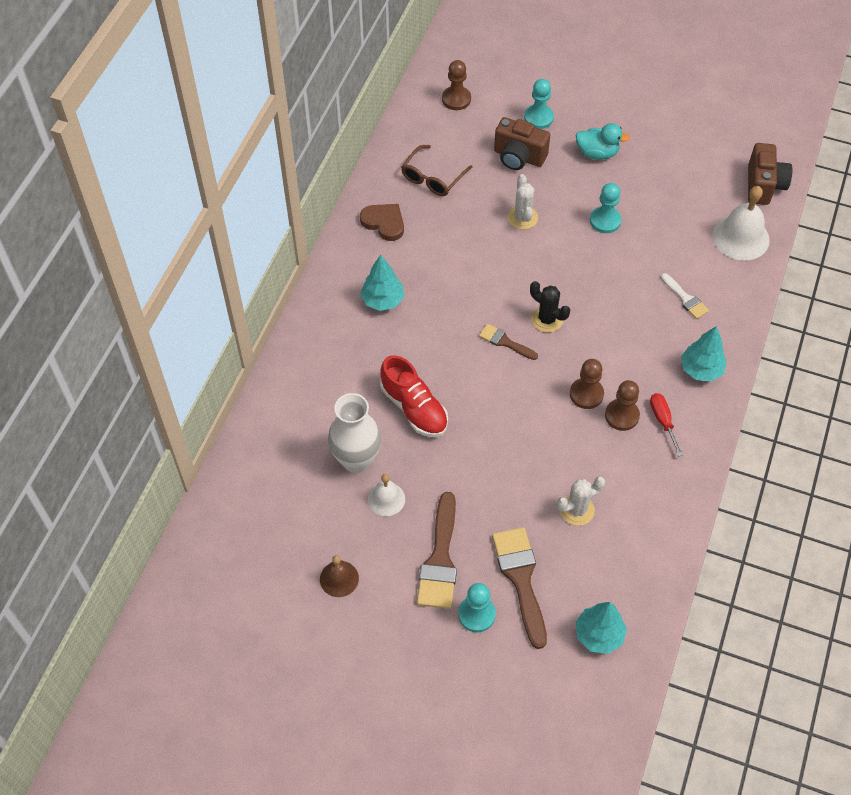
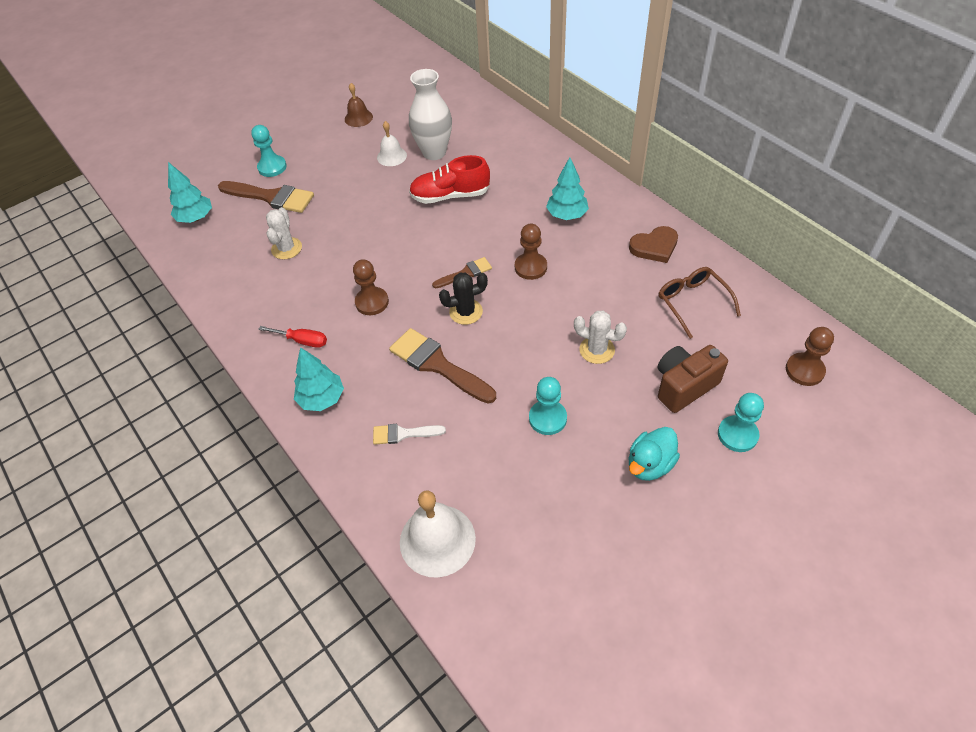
camera: 125 degrees right, 5 degrees down
(440, 559) = (324, 165): brown brush -> brown brush (437, 365)
(622, 415) = (332, 315): brown pawn -> brown pawn (530, 267)
(763, 185) = (492, 623): brown camera -> none

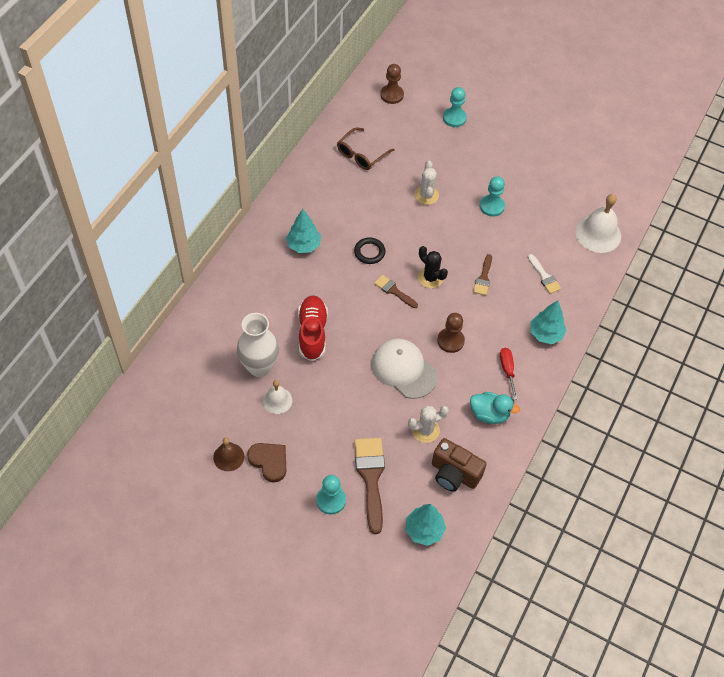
camera: 120 degrees left, 5 degrees up
(363, 252) = (404, 369): none -> white cap
(437, 365) = (483, 278): brown brush -> brown brush, size x0.55
(450, 196) = (312, 333): red shoe -> red shoe turned 150 degrees counterclockwise
(530, 267) = (369, 252): brown pawn -> black ring
(650, 464) = (496, 152): turquoise duck -> turquoise duck (489, 414)
(654, 247) = (316, 185): brown heart -> brown heart (269, 461)
(684, 386) = (432, 147): brown camera -> brown camera (454, 474)

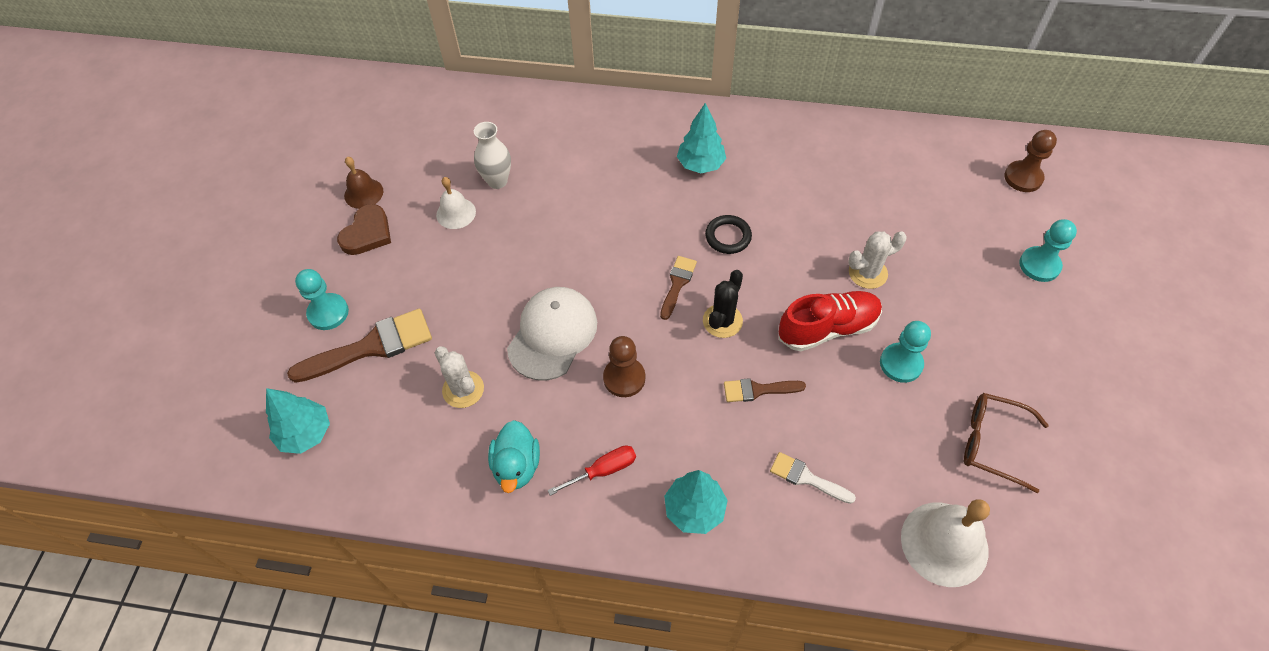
camera: 75 degrees right, 0 degrees up
(259, 367) = (497, 181): white vase -> white vase, size x0.66
(312, 333) = (569, 216): red shoe -> red shoe (827, 328)
(361, 154) = (889, 177): brown glasses -> brown glasses (992, 443)
(454, 474) = (403, 446): brown camera -> none
(544, 276) = (806, 478): white brush -> white brush turned 75 degrees clockwise

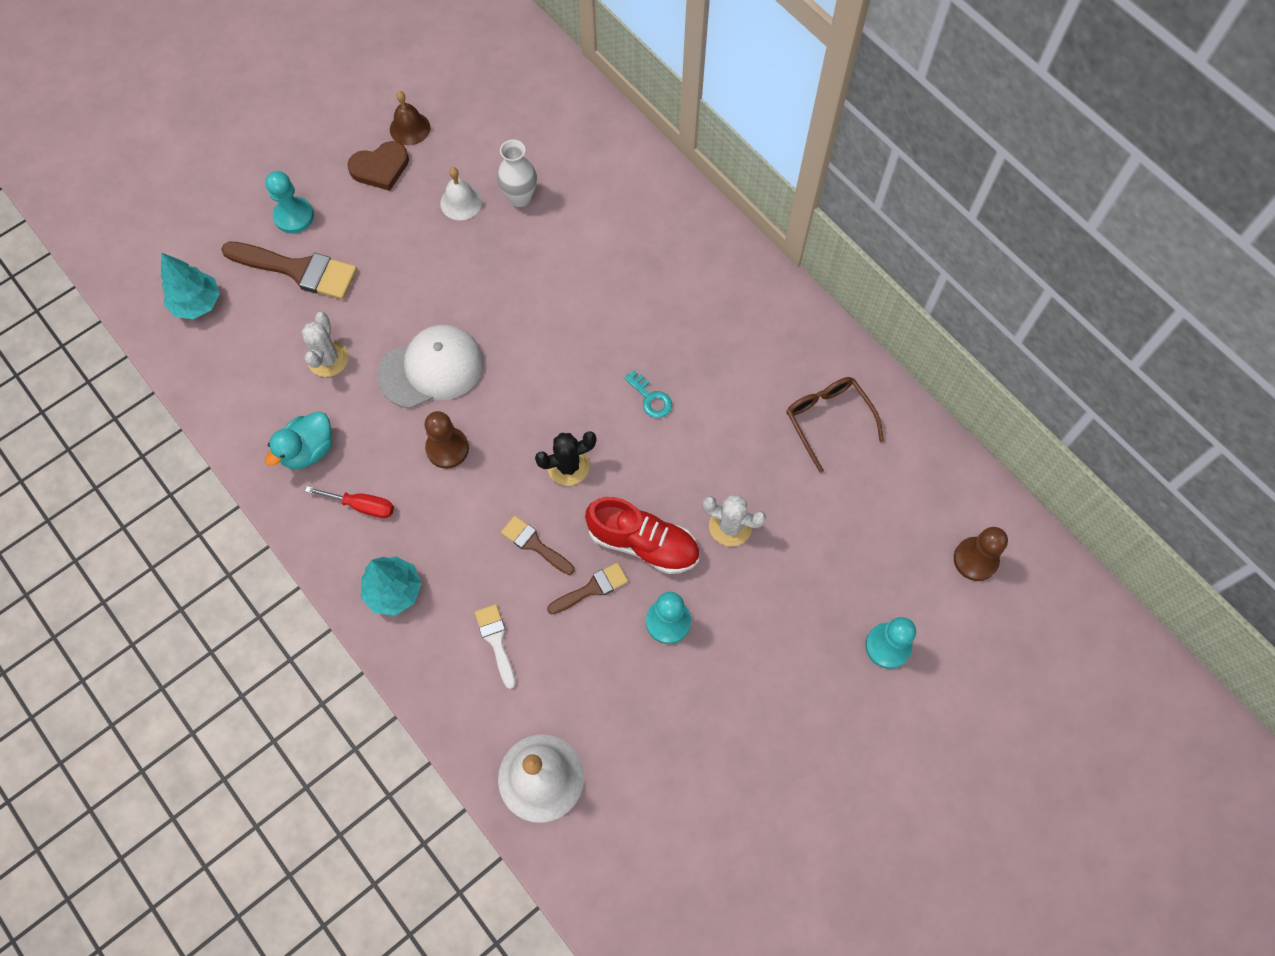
camera: 40 degrees right, 10 degrees up
(677, 284) = (567, 405): brown brush -> brown brush (592, 588)
(700, 165) = (699, 314): turquoise tree -> none
(728, 236) = (651, 398): black ring -> turquoise key
(992, 443) = (665, 744): brown glasses -> brown glasses (828, 420)

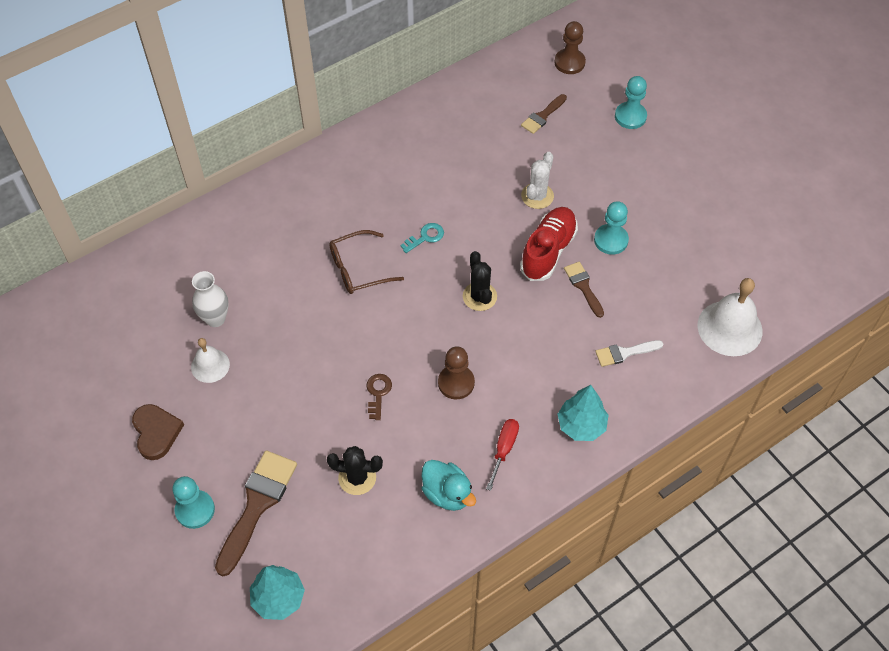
camera: 85 degrees left, 10 degrees down
(328, 359) = (357, 478): white cactus -> black cactus
(410, 128) = (116, 406): brown bell -> none
(431, 368) = (378, 393): white cap -> brown key
(534, 544) = (545, 323): brown brush -> brown brush (542, 116)
(828, 420) = (456, 129): brown glasses -> brown glasses (358, 269)

